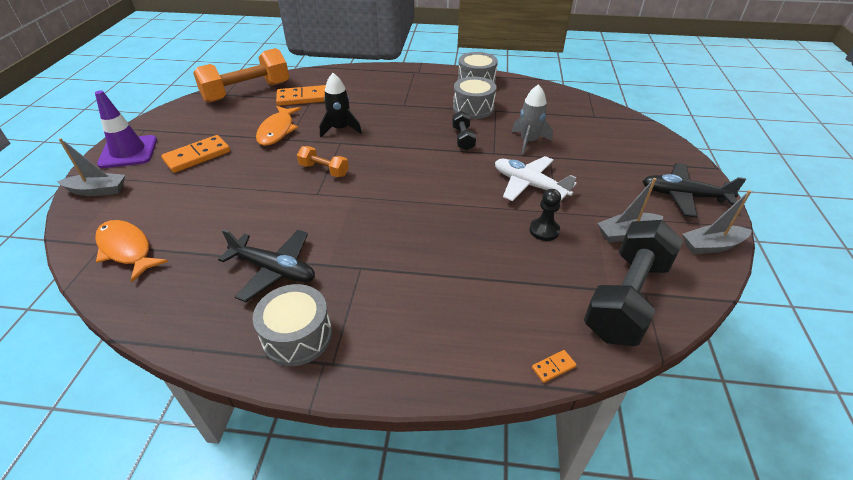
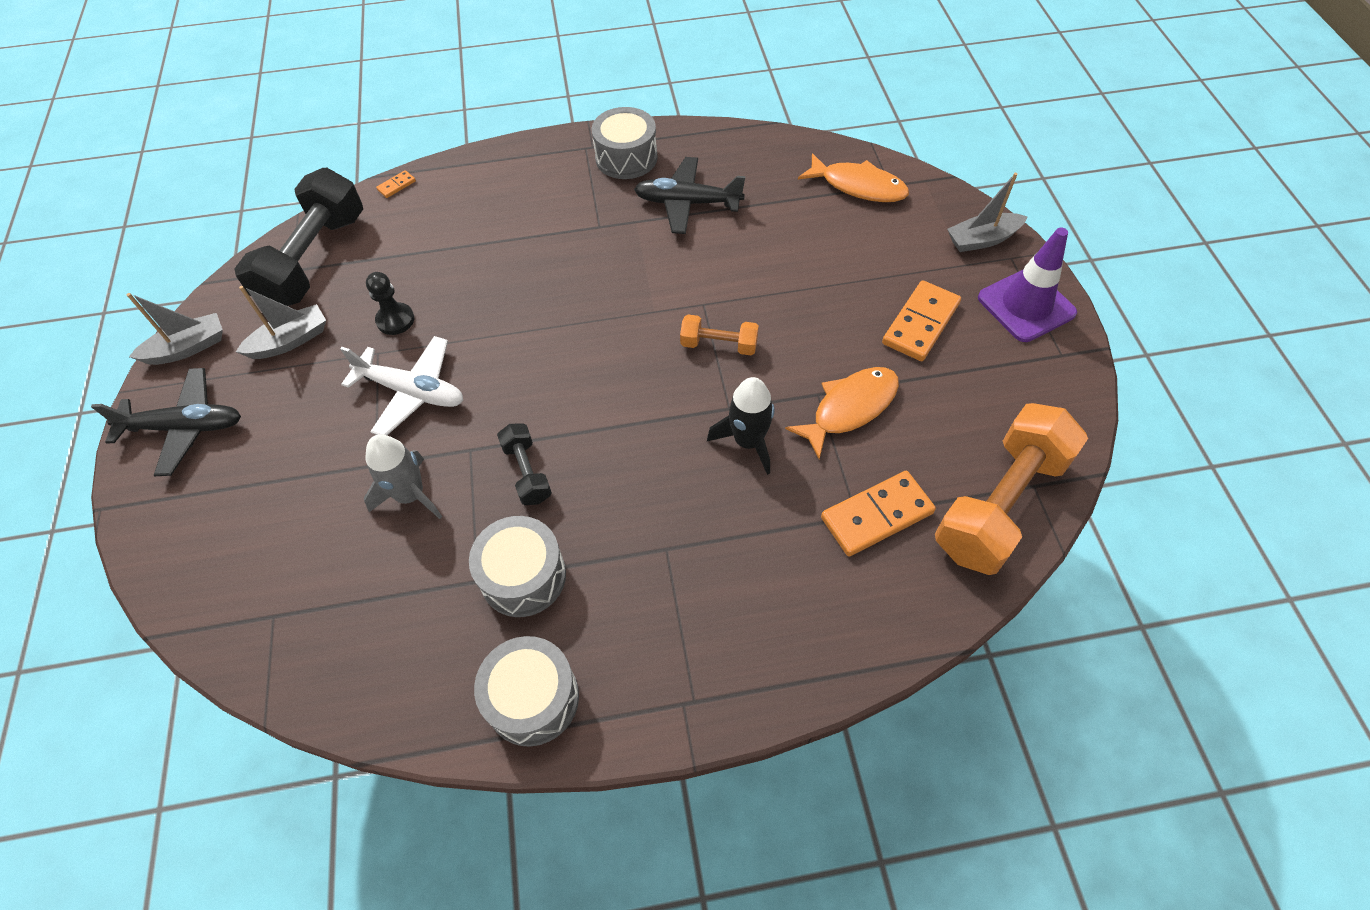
camera: 165 degrees right, 15 degrees up
(277, 131) = (850, 408): orange fish -> orange fish turned 60 degrees clockwise

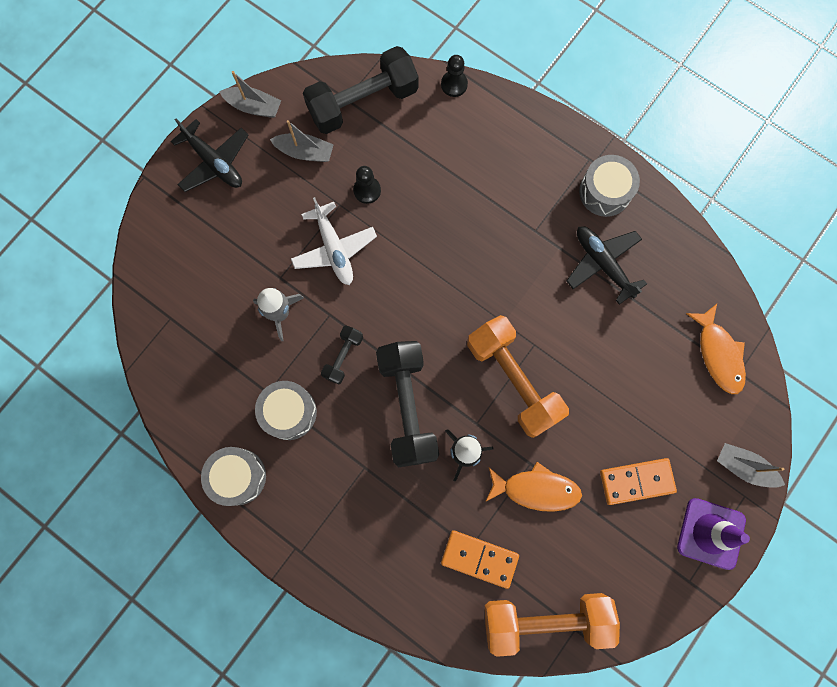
camera: 45 degrees right, 20 degrees up
(396, 185) = (454, 84): orange domino -> black pawn
(646, 455) = (407, 407): none -> black dumbbell
(719, 345) = (513, 380): orange dumbbell -> orange dumbbell, size x2.08

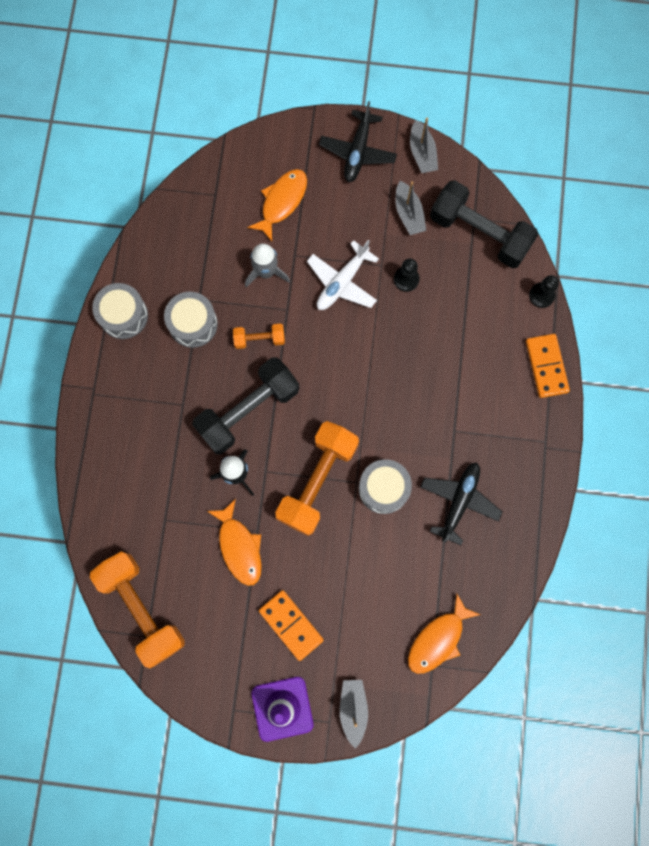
camera: 60 degrees right, 0 degrees up
(219, 259) = (282, 202): none -> orange fish
(343, 357) = (259, 339): black dumbbell -> orange dumbbell
(479, 558) = (161, 531): orange domino -> orange domino (546, 366)
(605, 192) = (524, 470): grey drum -> grey drum (383, 488)

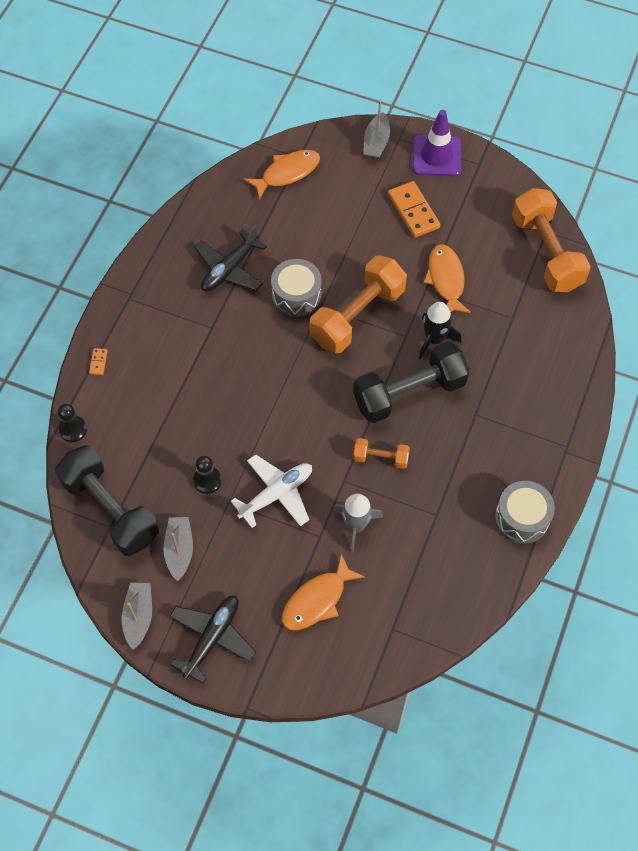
camera: 165 degrees left, 15 degrees down
(193, 324) = (448, 490): grey drum -> none
(546, 366) = (98, 362): orange domino -> orange domino, size x0.45

